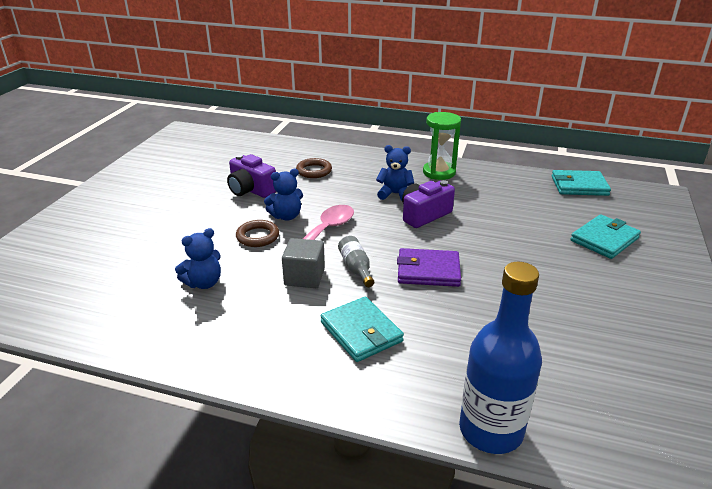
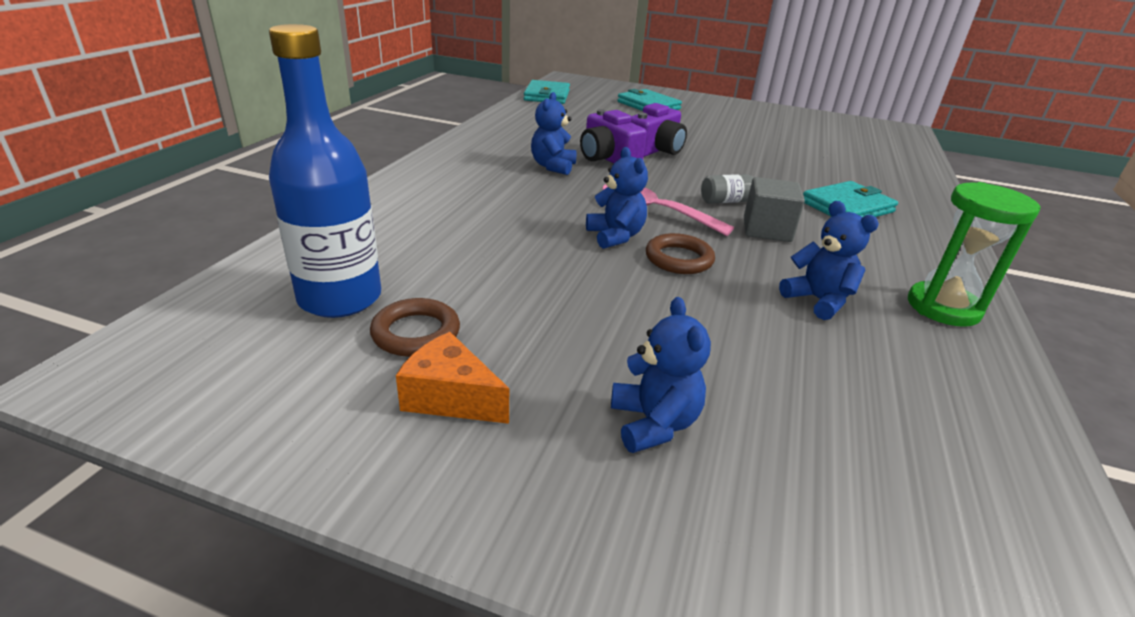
camera: 90 degrees left, 0 degrees up
(119, 222) = (653, 423): none -> blue teddy bear
(150, 182) = (450, 397): none -> orange cheese
(251, 190) = (520, 264): purple camera -> purple camera (655, 150)
(314, 171) = (462, 210): brown ring -> brown ring (416, 333)
(428, 271) = (725, 169): purple wallet -> none
(439, 172) = (497, 140): green hourglass -> green hourglass (943, 307)
(491, 430) = (923, 174): blue bottle -> blue bottle (340, 298)

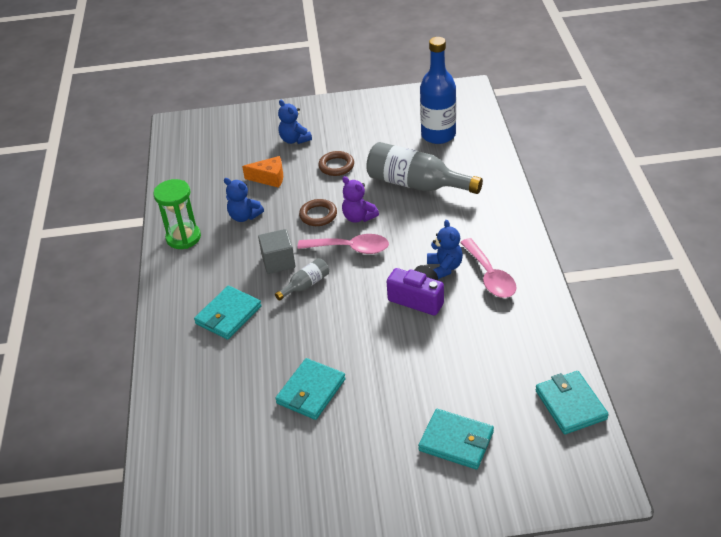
camera: 160 degrees right, 10 degrees up
(416, 333) = (395, 135): brown ring -> brown ring (336, 166)
(450, 397) = (361, 122): orange cheese -> orange cheese (269, 178)
(485, 243) = (416, 184): none -> grey bottle
(514, 149) = (490, 276): none -> pink spoon
(615, 236) = (358, 217): blue teddy bear -> purple teddy bear
(655, 150) = (392, 333): purple camera -> none
(758, 146) = (311, 391): none -> turquoise wallet

